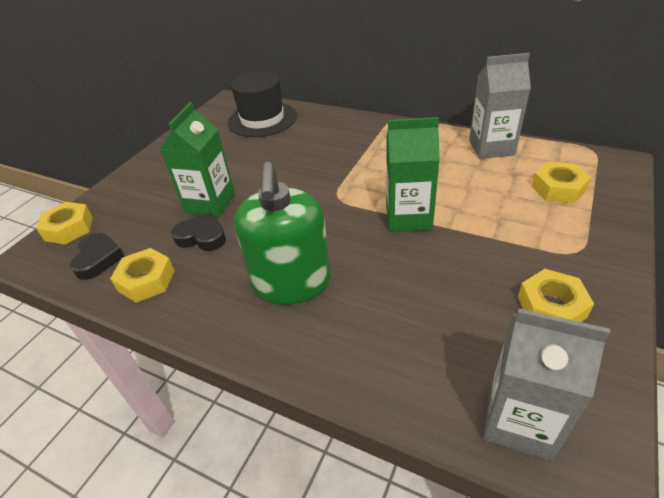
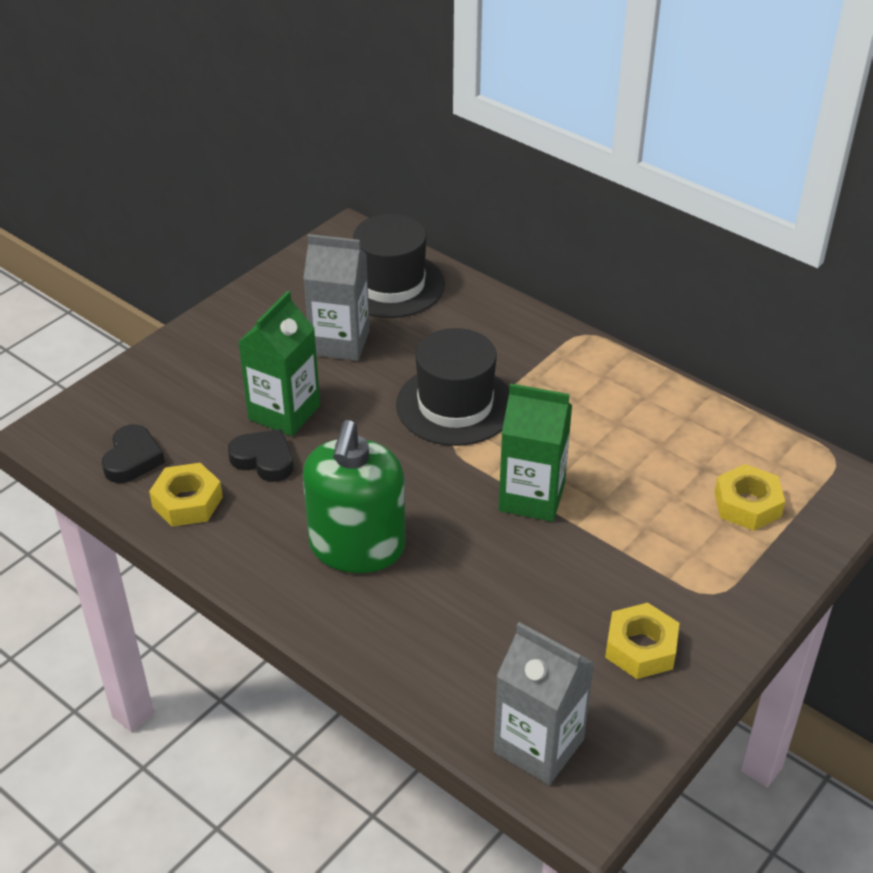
camera: 10 degrees right, 0 degrees up
(69, 228) = (99, 406): yellow nut -> none
(329, 173) = (455, 405): none -> black hat
(491, 147) = (697, 419): grey carton -> grey carton (340, 342)

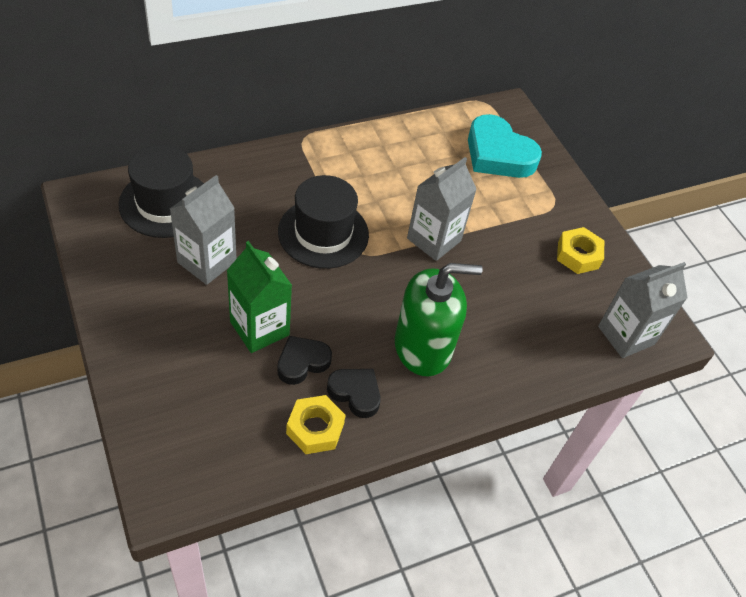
camera: 70 degrees left, 10 degrees up
(132, 459) = (241, 447): black heart -> black heart (355, 393)
(357, 546) = (423, 347): green soap dispenser -> green soap dispenser turned 45 degrees counterclockwise
(532, 497) = (434, 239): green carton -> grey carton
(747, 504) = (498, 154): yellow nut -> turquoise heart

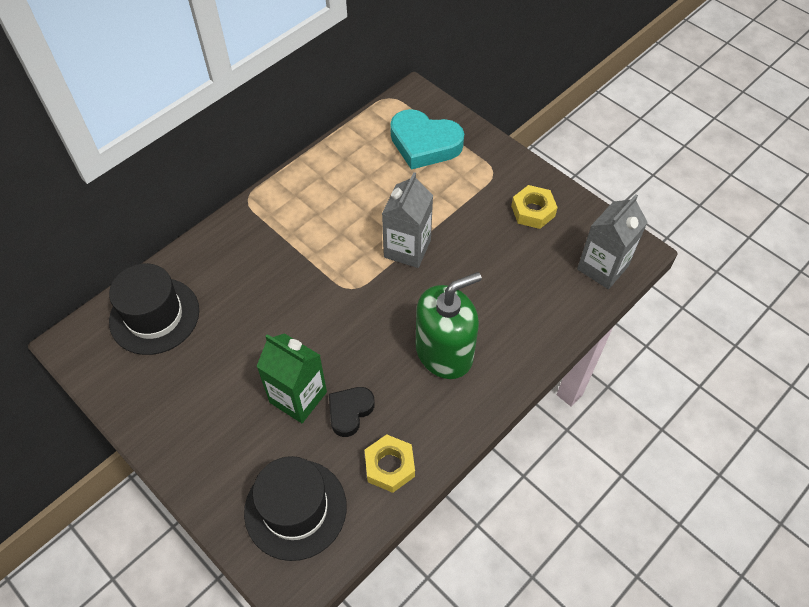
camera: 15 degrees left, 5 degrees up
(207, 262) = (220, 355): grey carton -> none
(323, 233) = (309, 283): black hat -> black hat (295, 509)
(355, 393) = (408, 419): black heart -> none

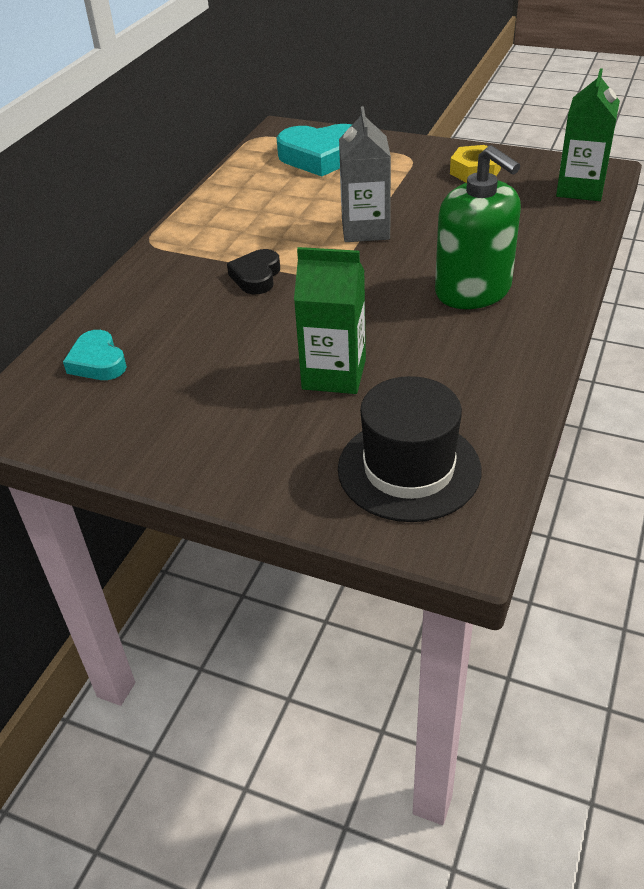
camera: 20 degrees left, 15 degrees down
(154, 316) = (98, 362): black hat -> turquoise heart
(350, 412) = (406, 367): black heart -> black heart (256, 276)
(389, 466) = (491, 396): yellow nut -> none
(444, 352) = (473, 290): green soap dispenser -> green soap dispenser turned 105 degrees clockwise
(602, 267) = (580, 189): grey carton -> green carton

